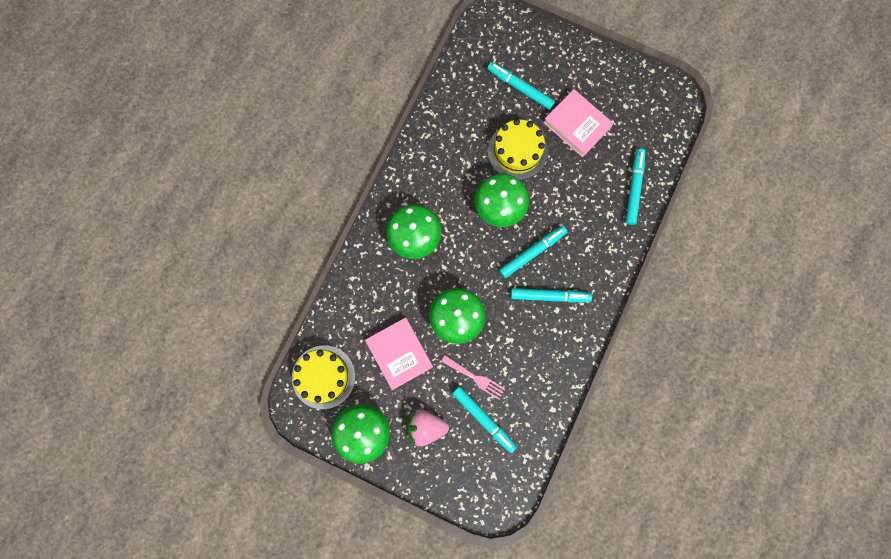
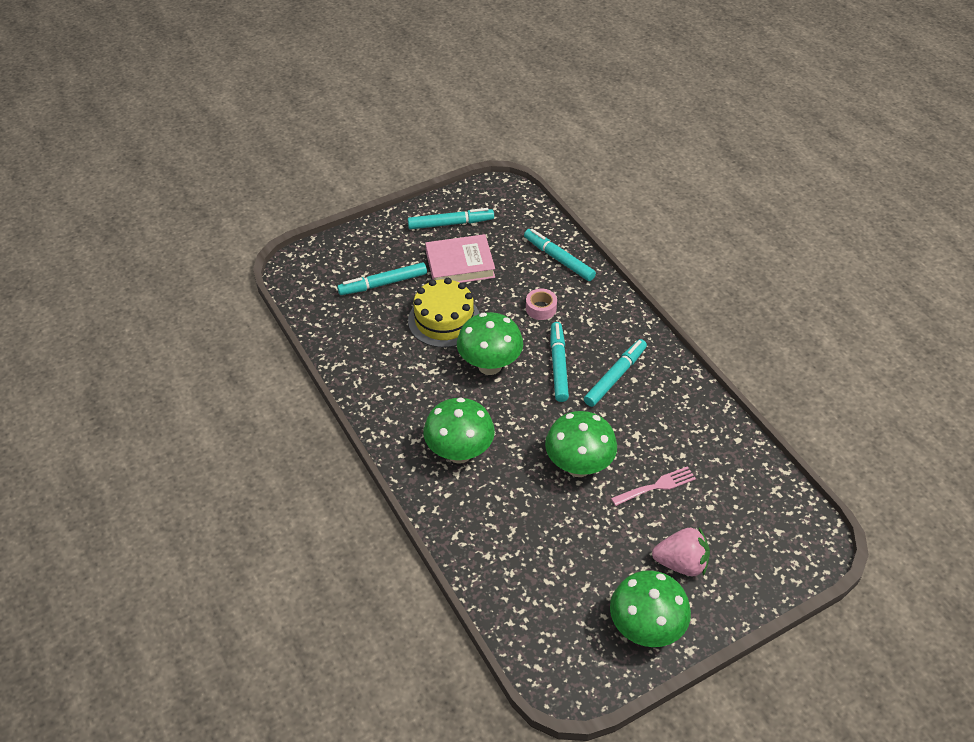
camera: 55 degrees left, 30 degrees down
(323, 377) = (548, 633): yellow cake -> none
(399, 354) = (578, 540): pink book -> none
(426, 427) = (681, 563): pink strawberry -> pink strawberry turned 120 degrees counterclockwise
(484, 419) = (708, 504): turquoise marker -> turquoise marker (450, 223)
(576, 207) = (541, 308): none -> pink tape

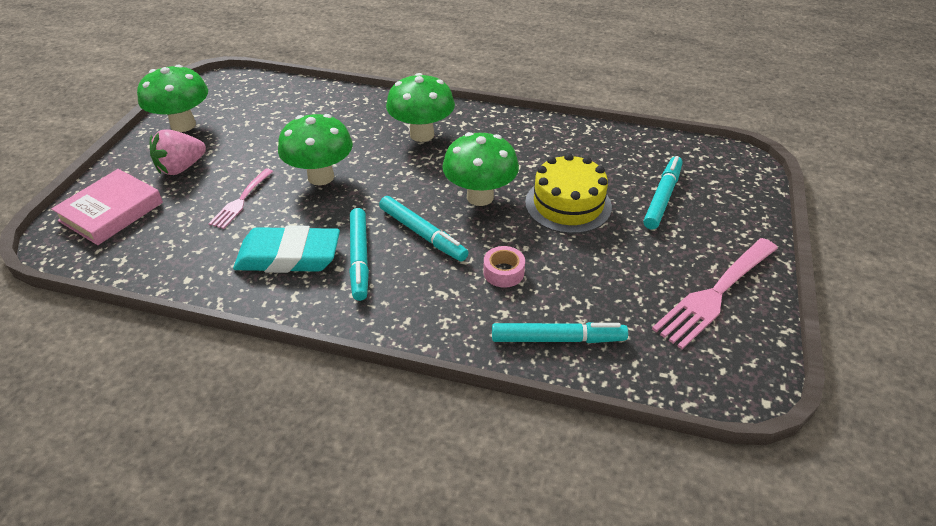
camera: 135 degrees right, 5 degrees down
(450, 223) = (715, 294): turquoise marker -> pink fork
(460, 264) = (635, 260): pink book -> pink book (111, 211)
(659, 410) = (288, 256): none -> turquoise eraser

